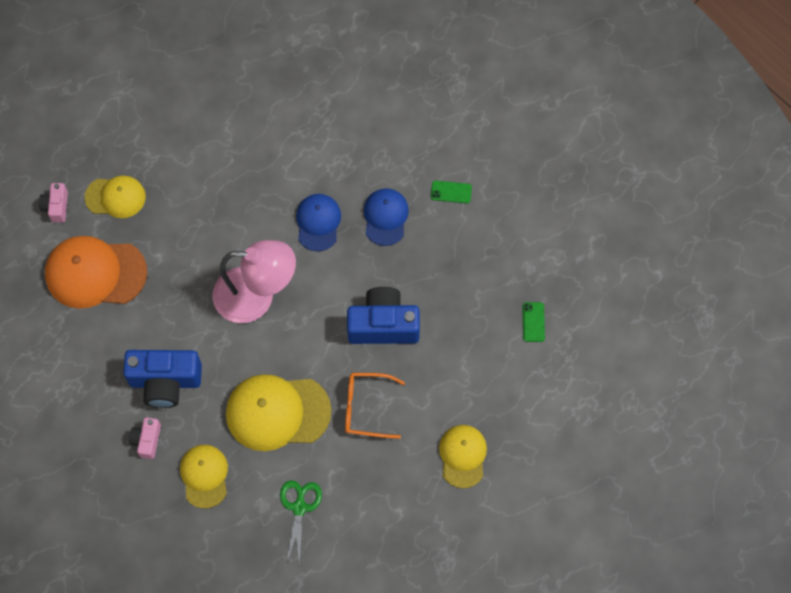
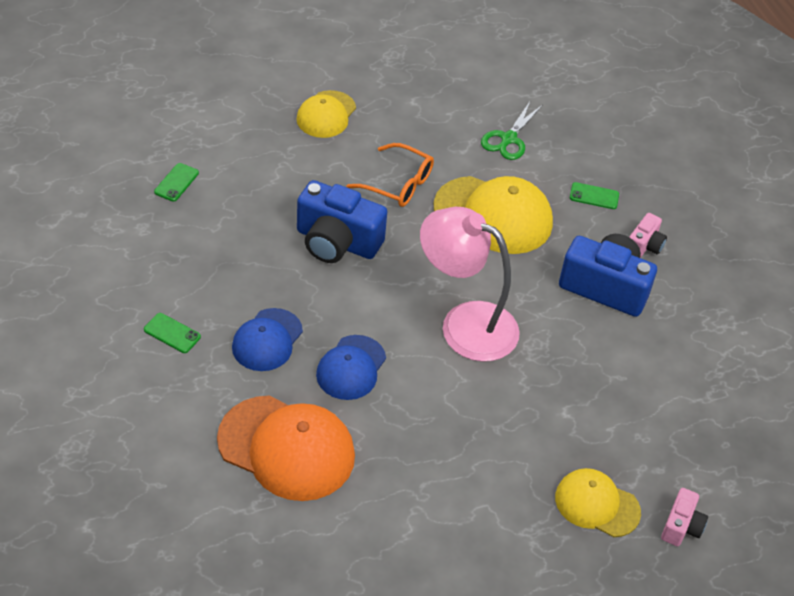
camera: 160 degrees left, 20 degrees down
(95, 273) = (652, 426): orange cap -> orange cap (286, 448)
(204, 476) = (594, 196): yellow cap -> green phone

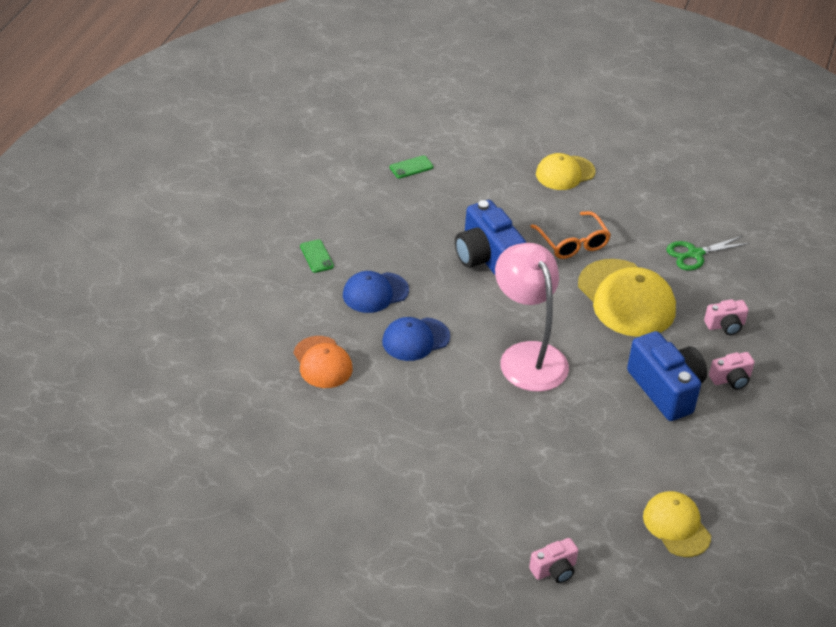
camera: 40 degrees right, 5 degrees down
(286, 448) = (322, 362): orange cap -> orange cap, size x0.61
(594, 196) = (725, 325): green phone -> pink camera
(597, 504) = (504, 519): yellow cap -> yellow cap (676, 526)

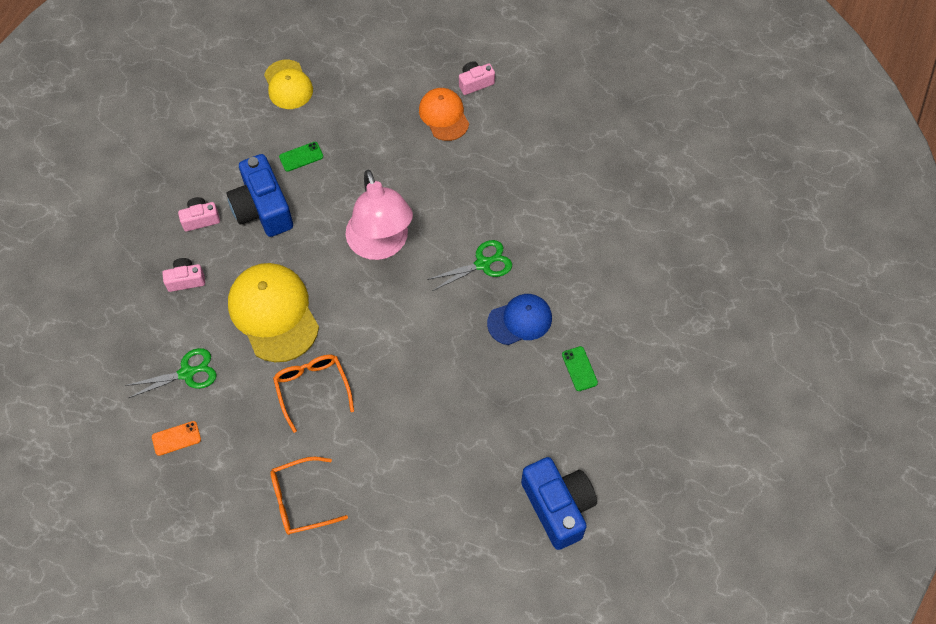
camera: 175 degrees left, 20 degrees up
(322, 362) = (568, 238): orange cap -> orange cap (444, 115)
(411, 167) = (477, 509): green phone -> green phone (301, 157)
(415, 339) = (483, 264): blue cap -> green scissors
(487, 258) = (405, 367): blue camera -> blue camera (558, 507)
(554, 570) = (389, 52): pink camera -> pink camera (475, 83)
(565, 173) = (300, 500): yellow cap -> orange glasses
(687, 211) = (176, 438): none -> orange phone

